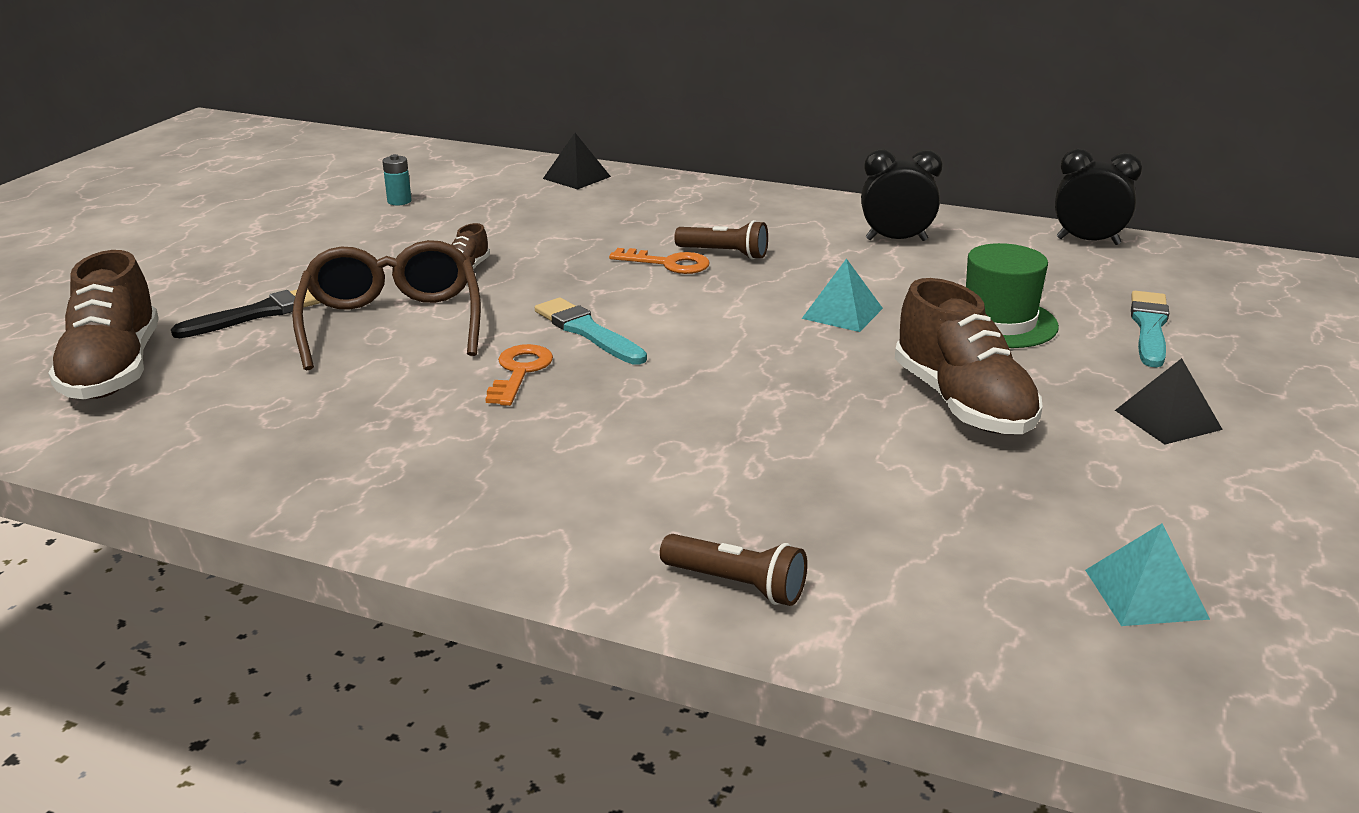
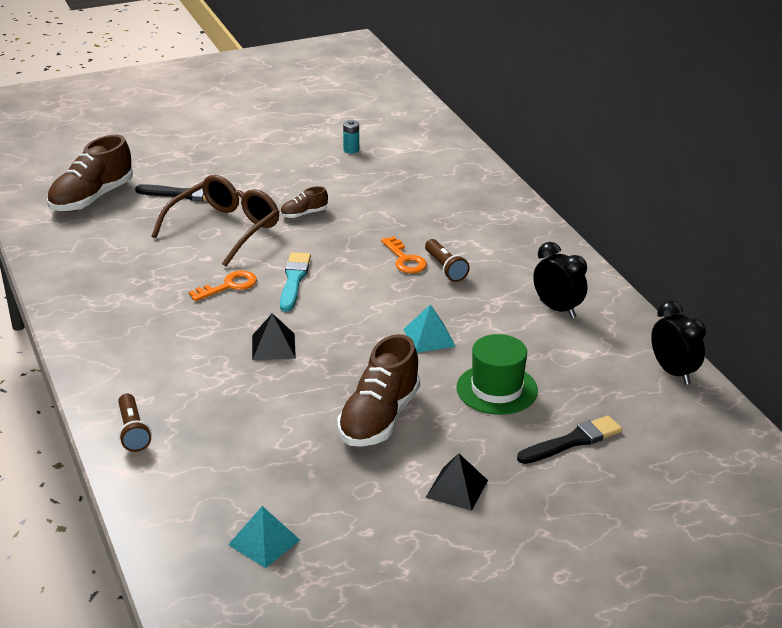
camera: 45 degrees right, 5 degrees up
(576, 177) = (469, 174): black pyramid -> black pyramid (273, 346)
(1149, 327) = (572, 441): turquoise brush -> black brush

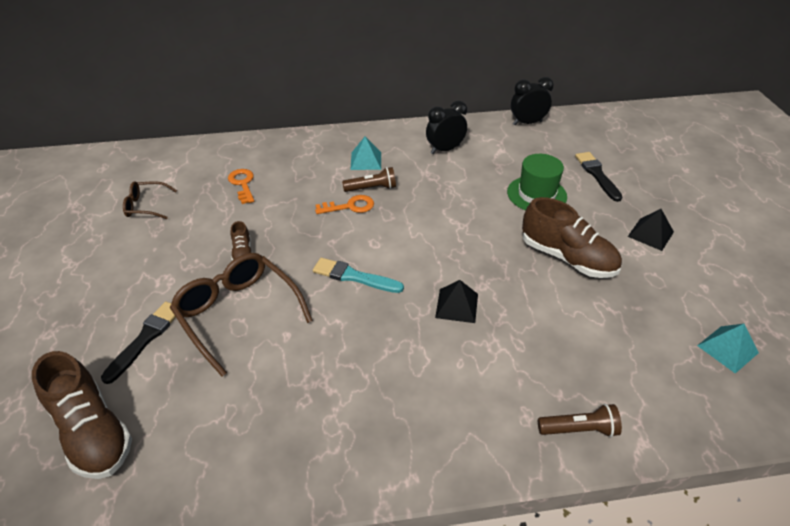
camera: 75 degrees left, 10 degrees up
(229, 286) = (346, 324): orange key -> orange key (242, 184)
(351, 150) = (146, 206): turquoise battery -> brown glasses
(429, 337) = (465, 213): turquoise pyramid -> turquoise pyramid (366, 160)

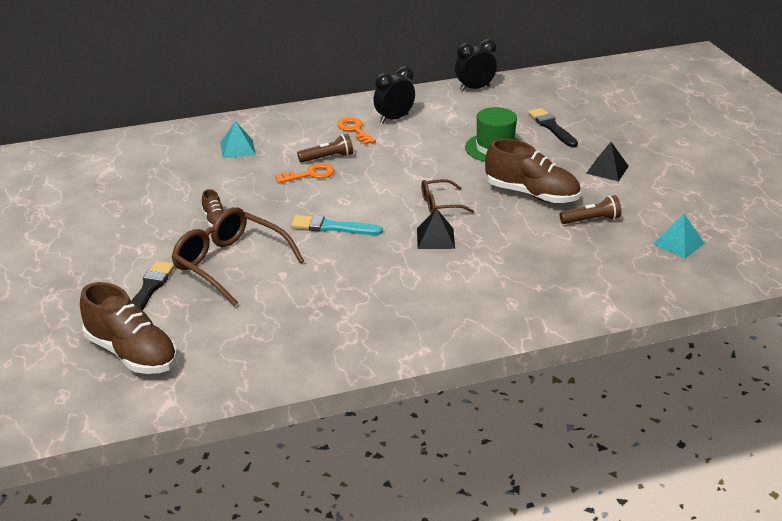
camera: 10 degrees left, 10 degrees down
(146, 206) = (96, 193): brown glasses -> brown glasses (440, 204)
(242, 184) = (190, 166): orange key -> orange key (355, 130)
(366, 160) = (314, 135): turquoise pyramid -> turquoise pyramid (237, 148)
(579, 429) = (557, 306): brown flashlight -> brown flashlight (591, 220)

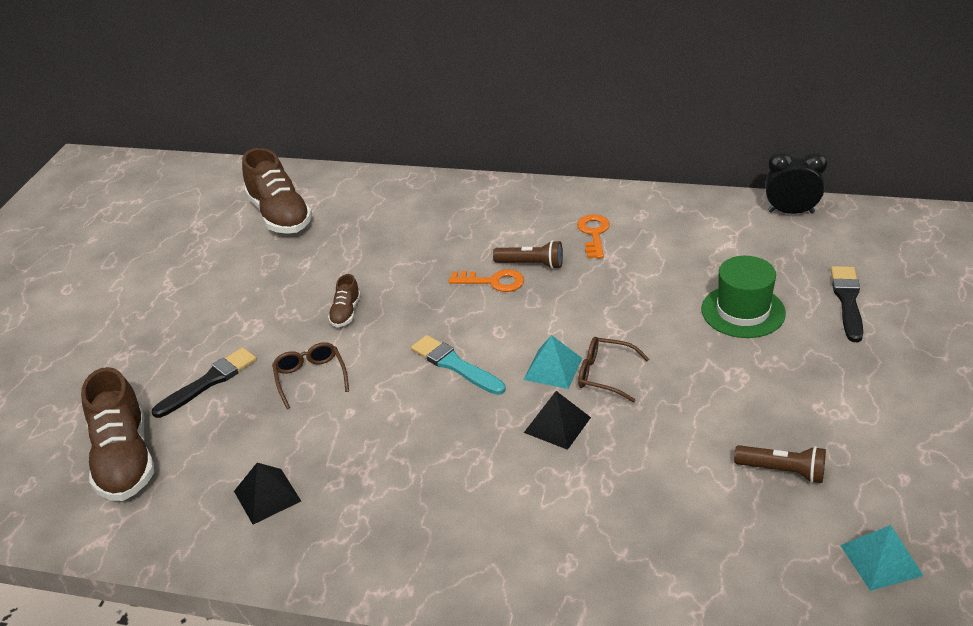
camera: 35 degrees right, 5 degrees up
(230, 264) = (310, 378): brown glasses -> brown glasses, size x0.53
(237, 148) = (448, 223): turquoise pyramid -> turquoise pyramid (552, 368)
(394, 119) = (653, 230): black clock -> none
(531, 194) = (733, 400): brown shoe -> brown shoe (280, 215)
(607, 169) = (873, 394): black pyramid -> black pyramid (267, 496)

